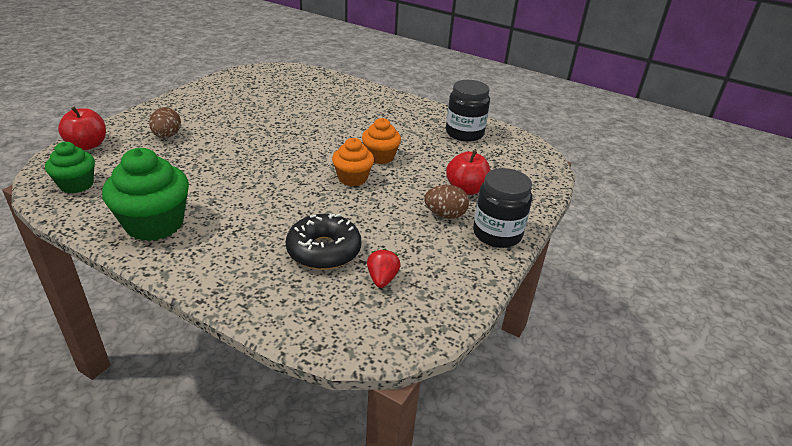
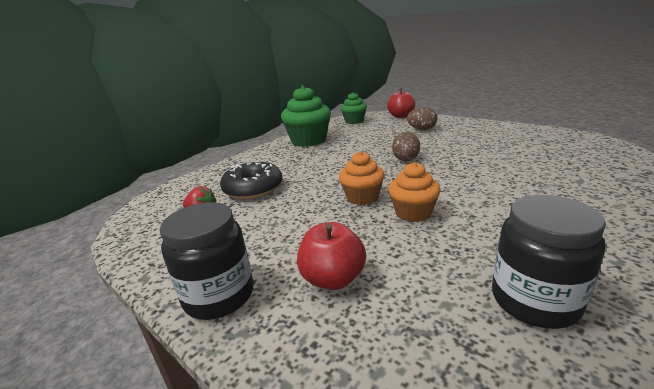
camera: 105 degrees right, 10 degrees down
(445, 215) = (278, 254): brown egg -> brown egg (405, 159)

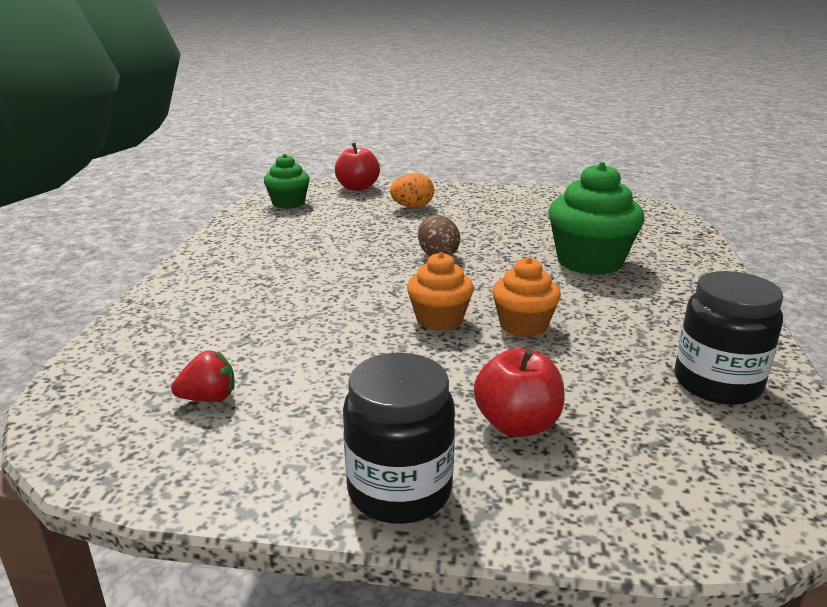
camera: 35 degrees left, 0 degrees up
(253, 189) = (252, 342): black donut -> none
(308, 141) = (247, 247): green cupcake -> green cupcake (589, 261)
(421, 129) = (412, 207): brown egg -> orange egg

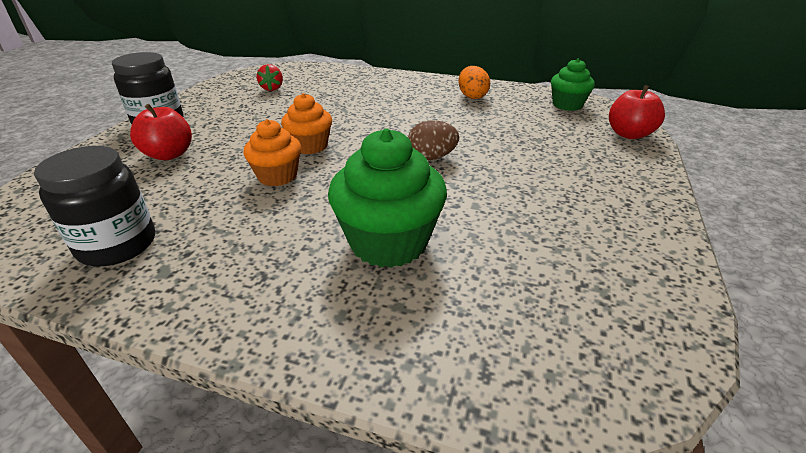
camera: 100 degrees right, 10 degrees up
(412, 207) = (569, 157): orange egg -> orange egg (472, 96)

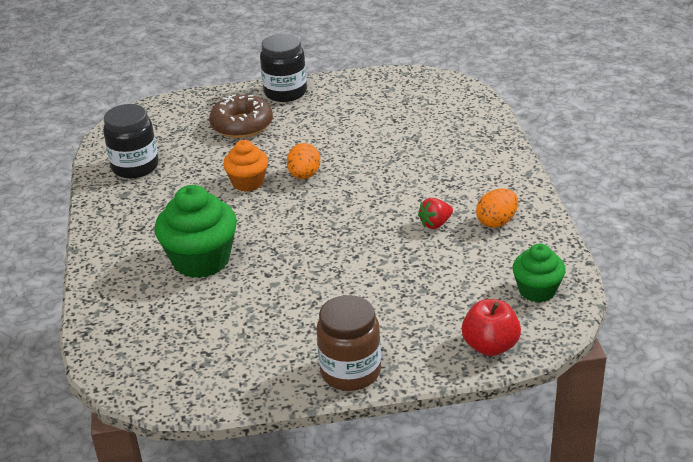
camera: 65 degrees right, 0 degrees up
(169, 154) = (242, 125): red apple -> brown donut
(272, 88) = (399, 106): red strawberry -> red strawberry (435, 224)
(310, 146) = (304, 175): orange cupcake -> orange egg
(431, 157) = (334, 240): brown egg -> none
(647, 199) = (350, 371): none -> brown jar

